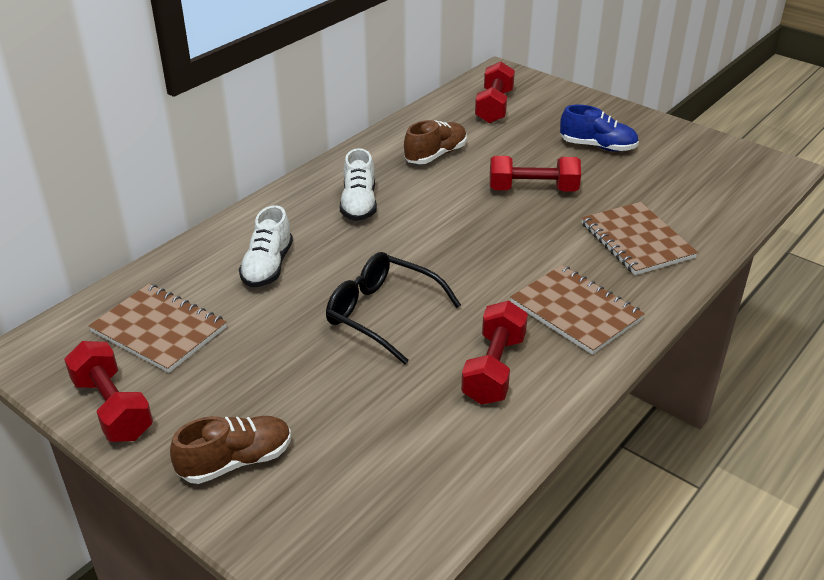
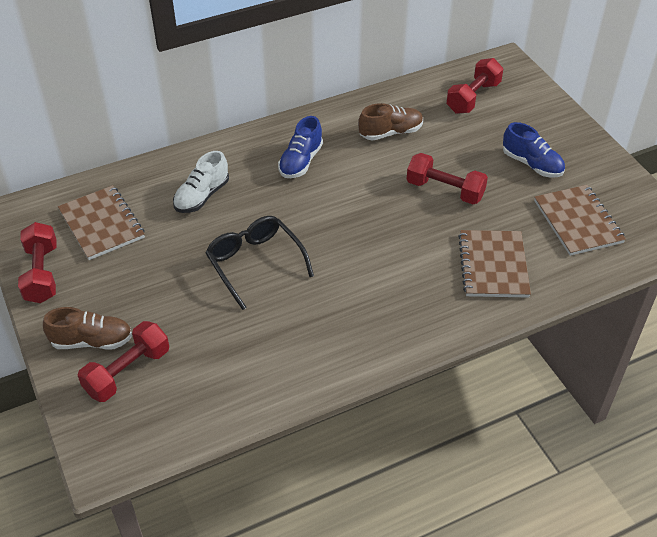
camera: 25 degrees right, 10 degrees up
(359, 204) = (301, 161): white shoe -> blue shoe
(494, 369) = (302, 336): red dumbbell -> red dumbbell (127, 372)
(575, 311) = (396, 311): brown notebook -> brown notebook (578, 222)

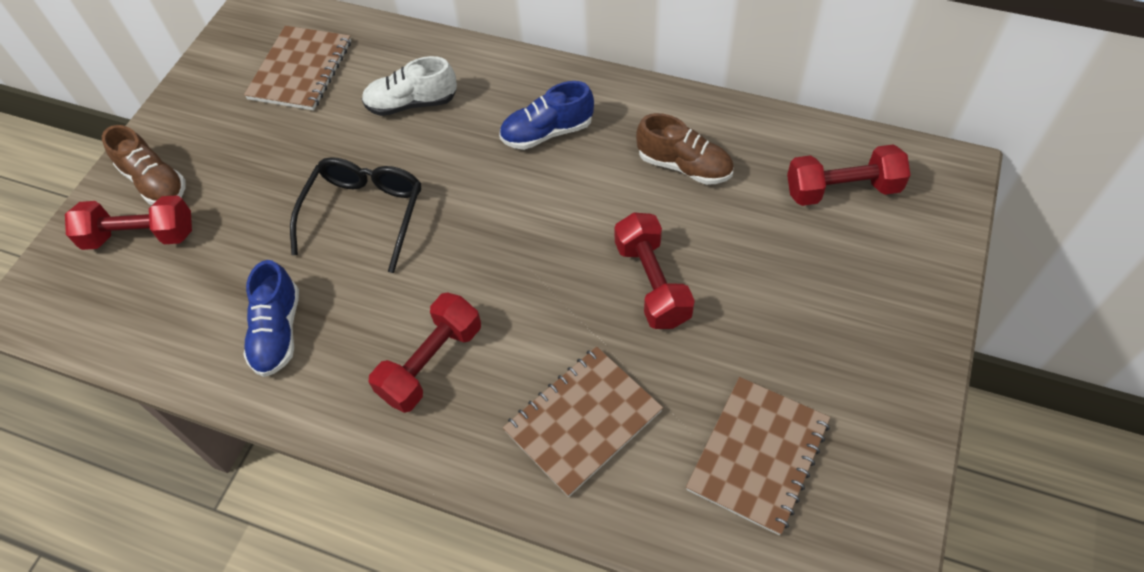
camera: 50 degrees right, 10 degrees up
(41, 274) = (202, 85): red dumbbell -> red dumbbell (431, 362)
(532, 164) = (801, 332): blue shoe -> blue shoe (278, 332)

